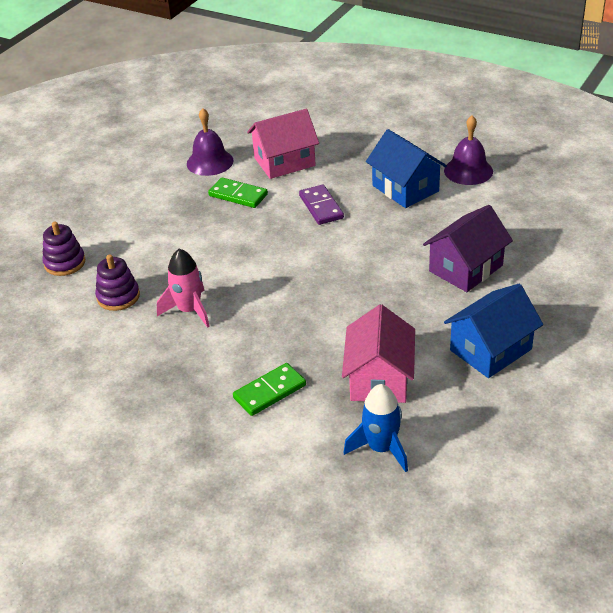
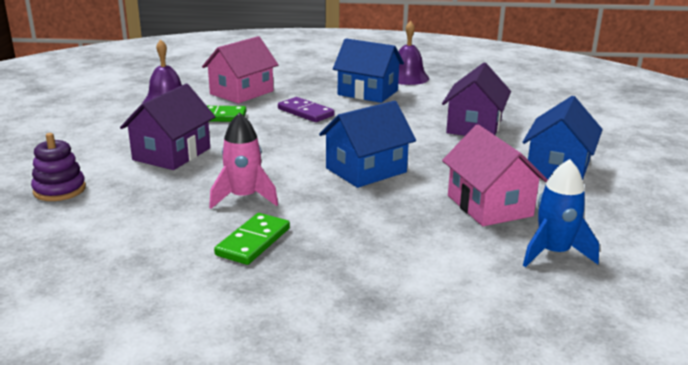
camera: 30 degrees left, 15 degrees down
(118, 296) = (150, 203): purple stacking toy -> none
(169, 239) = (172, 154): none -> purple house
(269, 391) = (395, 238): green domino -> green domino (253, 242)
(311, 304) = (366, 170): none -> blue house

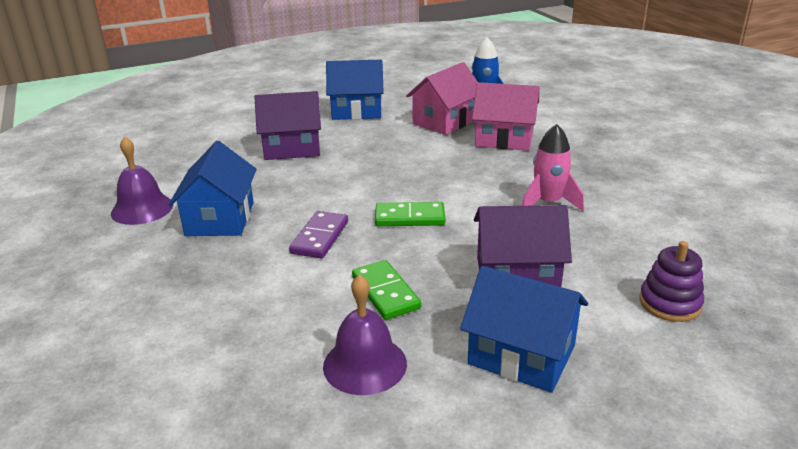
camera: 115 degrees left, 5 degrees up
(241, 92) = (277, 311): pink house -> pink house (504, 139)
(253, 242) = (599, 178): green domino -> green domino (410, 217)
(366, 170) = (436, 170): blue house -> blue house (521, 355)

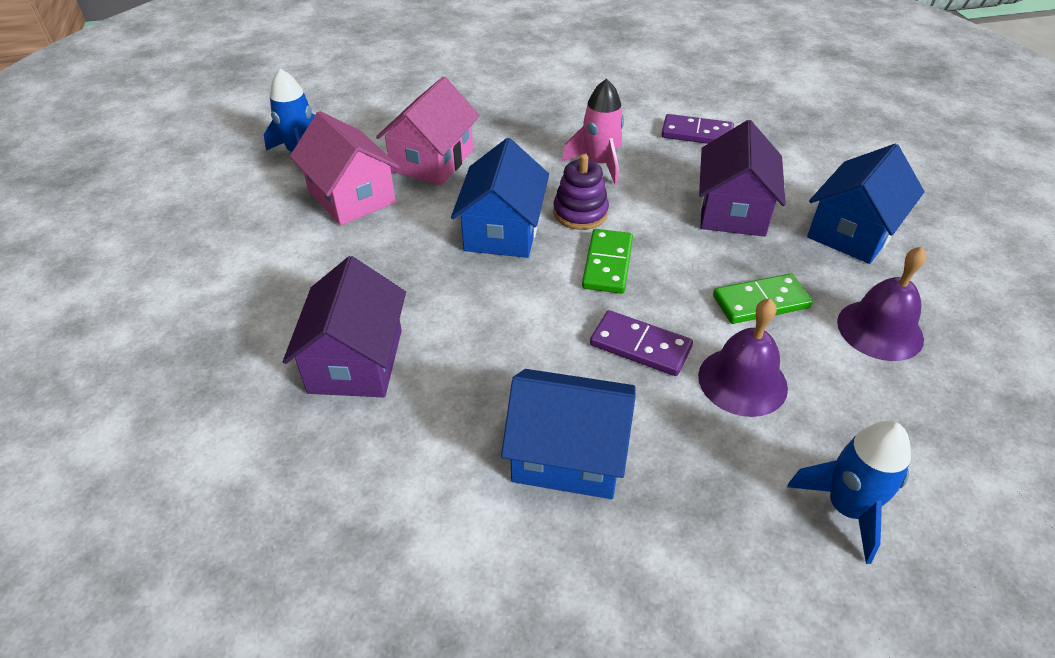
camera: 80 degrees left, 15 degrees up
(142, 209) = (506, 571): purple bell -> purple bell (742, 381)
(163, 332) = (846, 508): none -> blue rocket
(357, 111) = (253, 275): blue house -> blue house (502, 230)
(644, 250) = (697, 133): none -> purple domino
(670, 303) = (776, 143): purple stacking toy -> purple stacking toy (580, 213)

